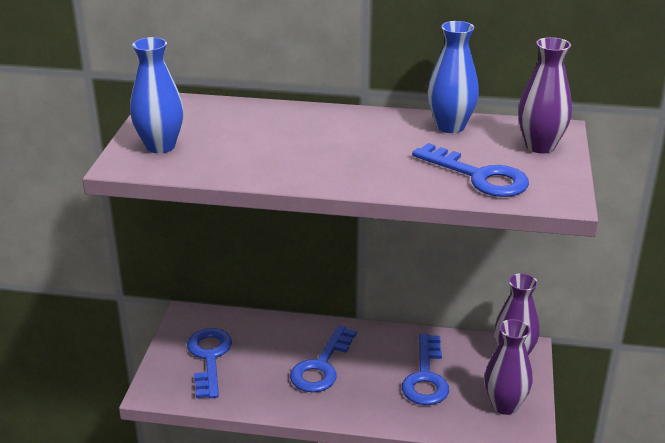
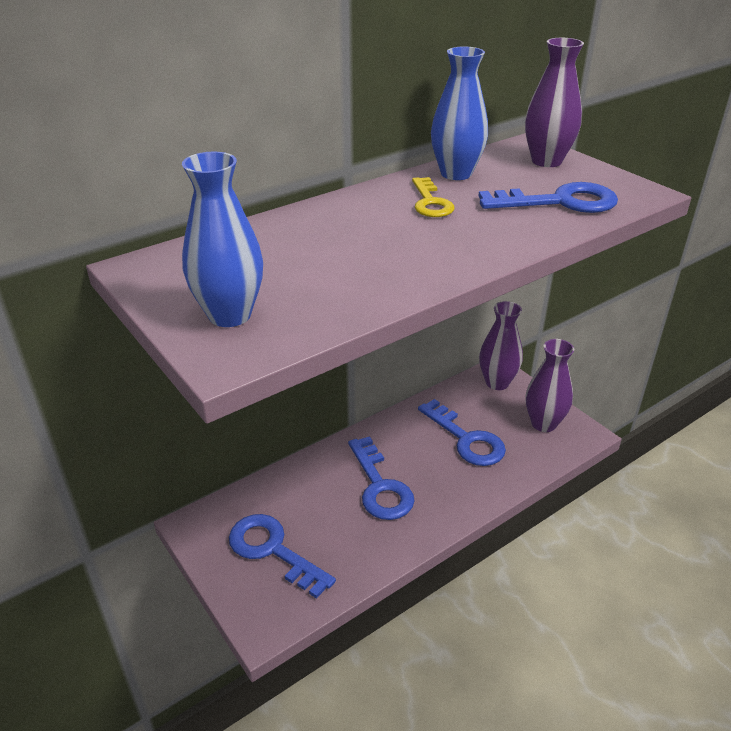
camera: 45 degrees left, 5 degrees up
(390, 137) = (430, 202): none -> yellow key

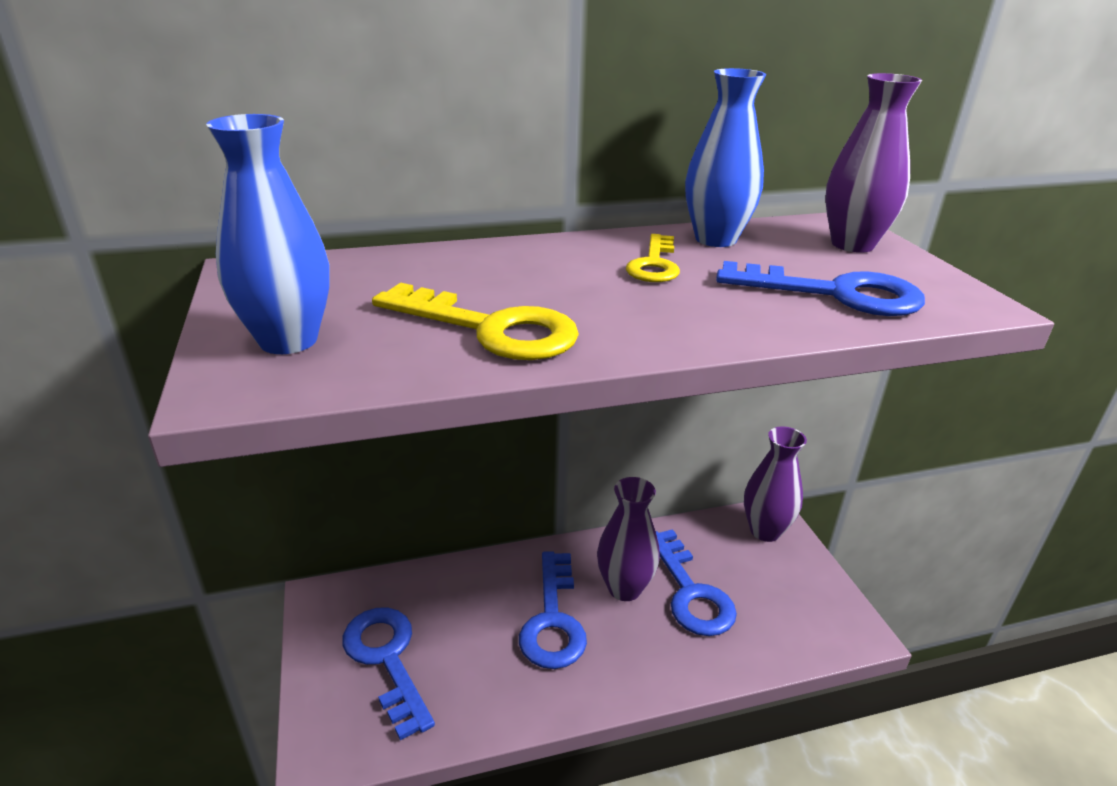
camera: 20 degrees right, 5 degrees down
(362, 275) = (491, 329): none -> yellow key
(543, 423) = (805, 601): purple vase -> purple vase (624, 588)

